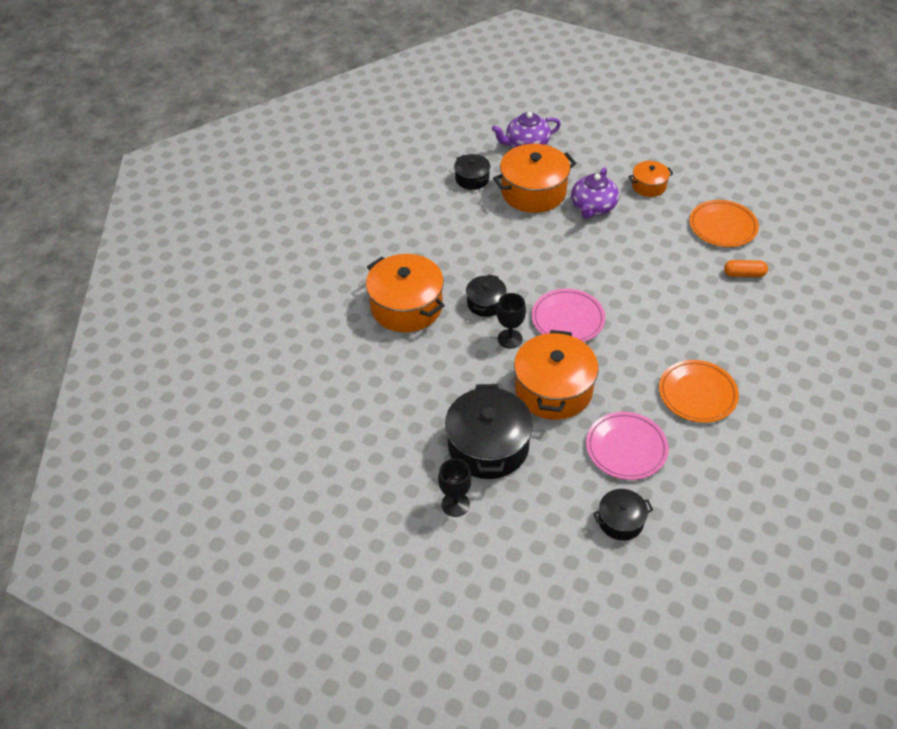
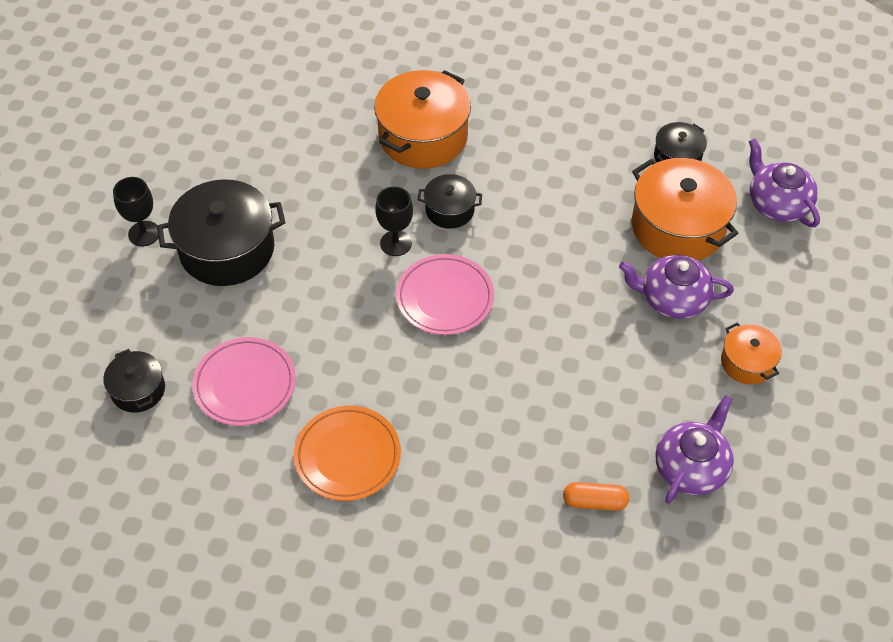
camera: 75 degrees right, 5 degrees up
(553, 390) = (323, 299): orange pot -> none
(722, 226) = (691, 467): orange plate -> purple teapot
(744, 274) = (594, 502): orange capsule -> orange capsule turned 75 degrees counterclockwise

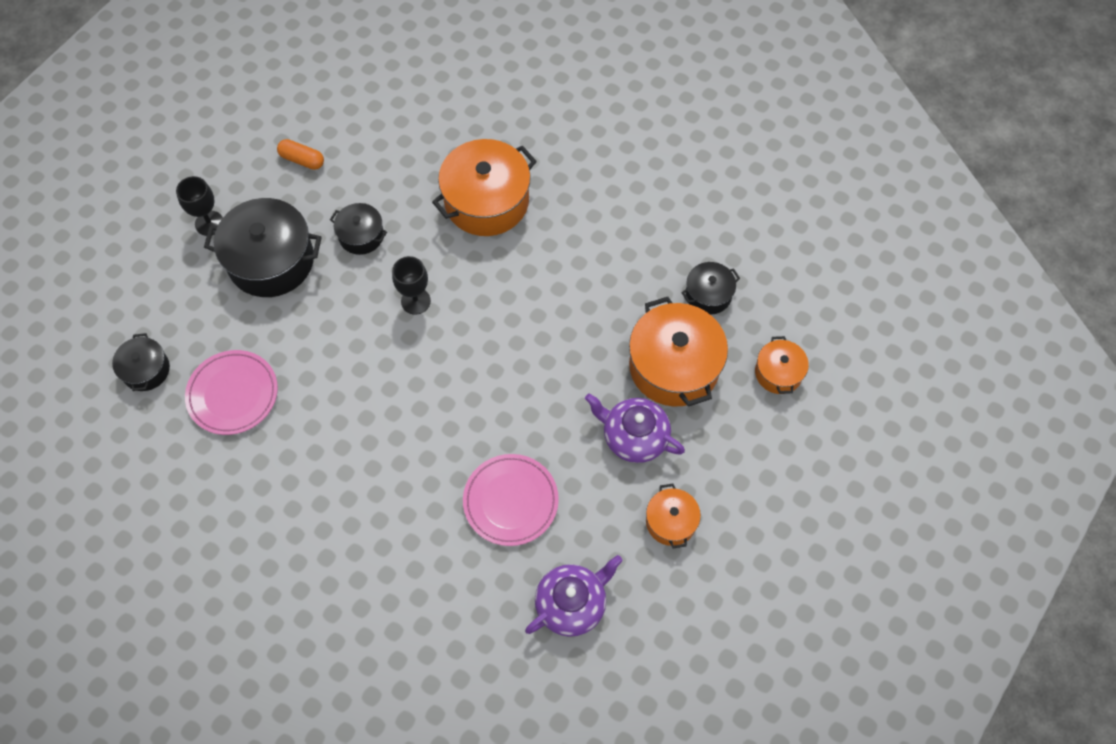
camera: 20 degrees right, 10 degrees up
(347, 456) = (288, 489): orange plate -> none
(445, 298) = (434, 368): pink plate -> pink plate (511, 501)
(449, 210) = (477, 283): black pot -> black pot (361, 235)
(594, 502) = (473, 605): orange capsule -> orange capsule (302, 160)
(777, 204) = (778, 373): purple teapot -> orange pot

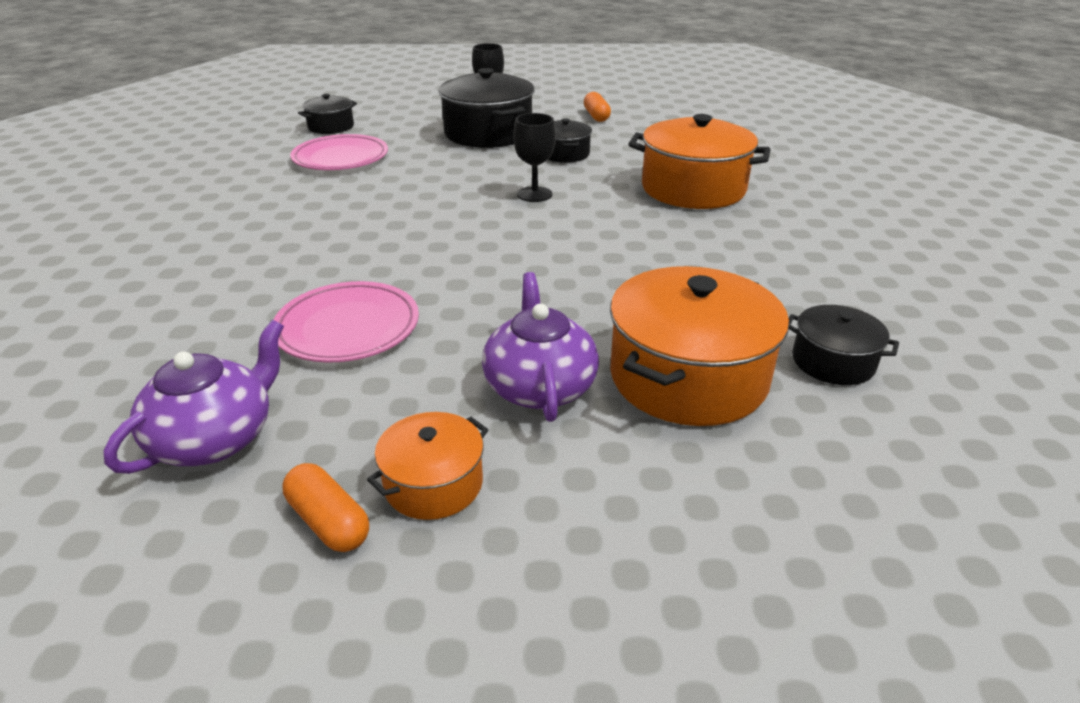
camera: 55 degrees right, 30 degrees down
(572, 603) = (215, 438): purple teapot -> purple teapot turned 75 degrees counterclockwise
(666, 574) = (329, 521): none -> orange capsule
(778, 373) = (830, 491): orange pot -> none

